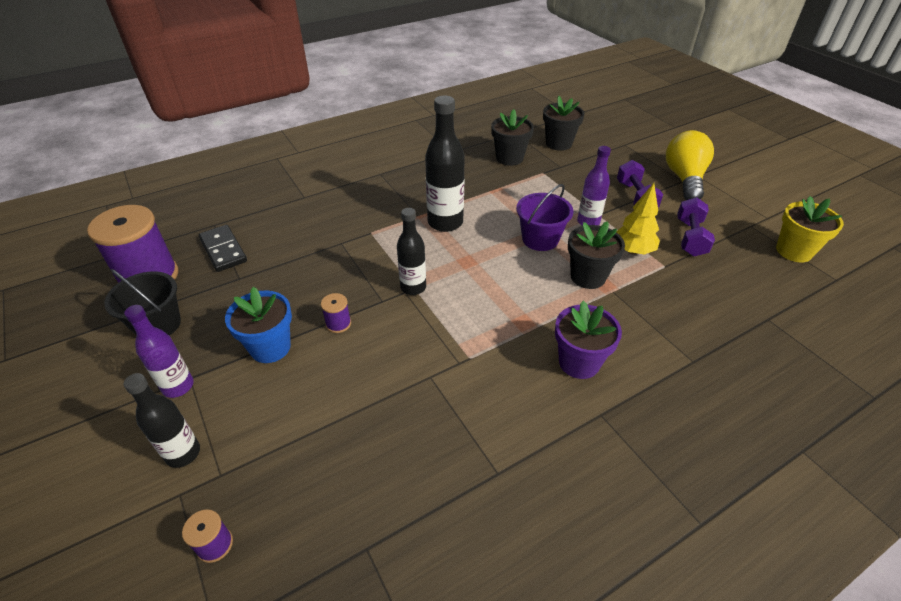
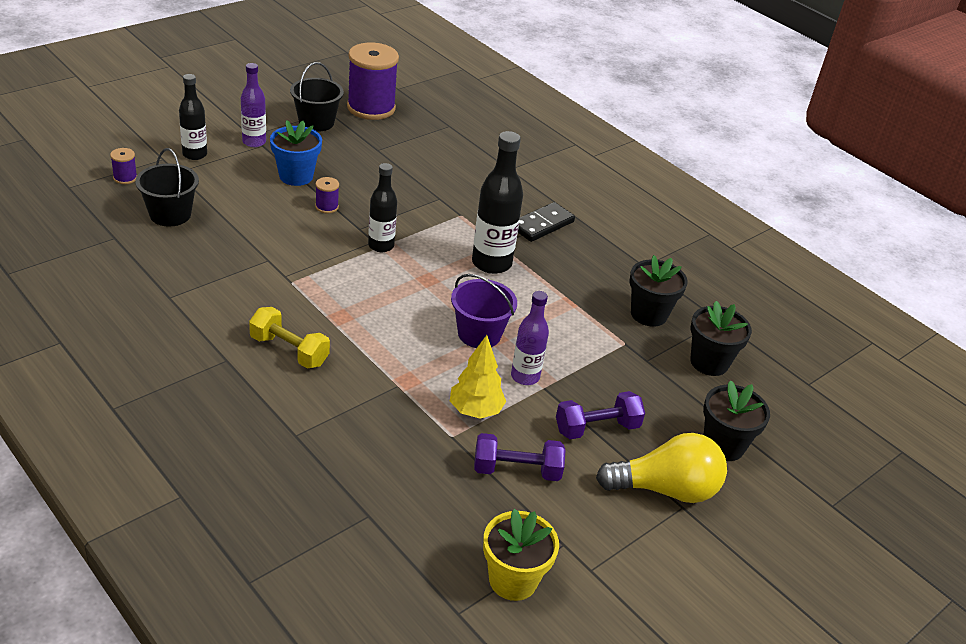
camera: 75 degrees right, 5 degrees down
(223, 250) = (413, 136): black domino -> black domino (542, 224)
(323, 479) = (170, 214): none -> black bucket
(579, 362) = (289, 351): purple flower pot -> yellow dumbbell
(588, 277) = (419, 367): black flower pot -> black flower pot (723, 445)

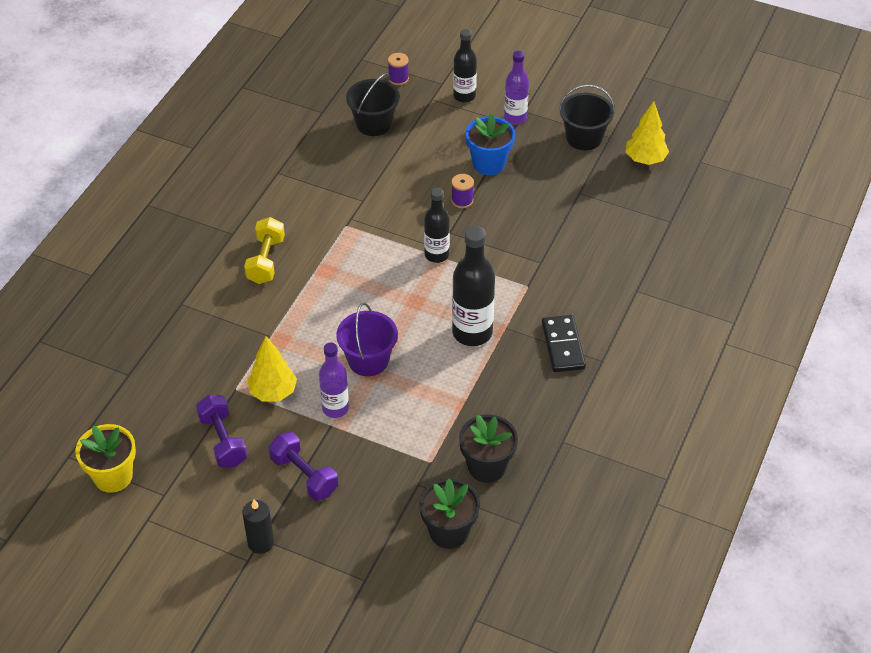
camera: 70 degrees right, 10 degrees up
(371, 108) = (645, 159): purple spool -> yellow tree
(542, 224) = (563, 346): black domino -> black domino turned 60 degrees clockwise
(665, 489) = (261, 543): yellow light bulb -> black candle
(723, 445) = (341, 570): black flower pot -> none

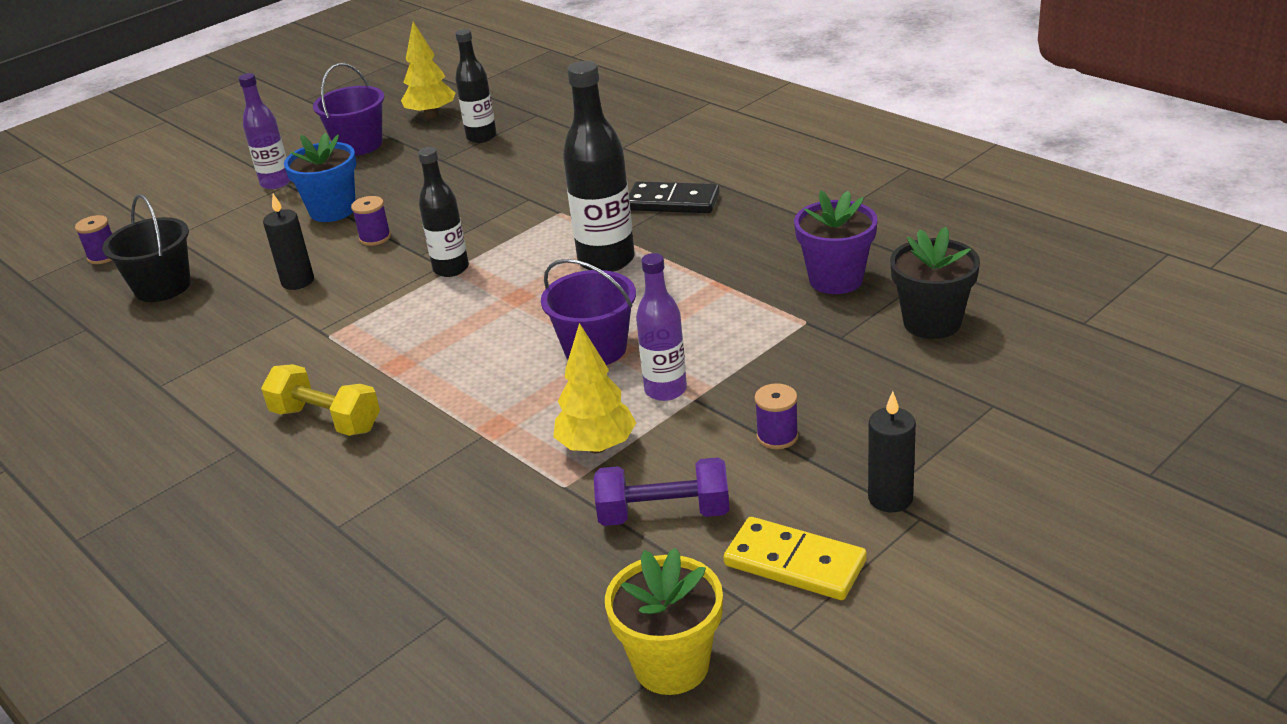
camera: 65 degrees left, 15 degrees down
(197, 510) = (795, 563): none -> yellow domino
(304, 475) = (777, 436): purple dumbbell -> purple spool
(399, 185) = (298, 281): none -> black candle
(464, 96) = (197, 212): black bottle -> black bottle (481, 137)
(487, 466) = (836, 279): black flower pot -> purple flower pot
(584, 138) = (359, 145): black bucket -> purple bucket

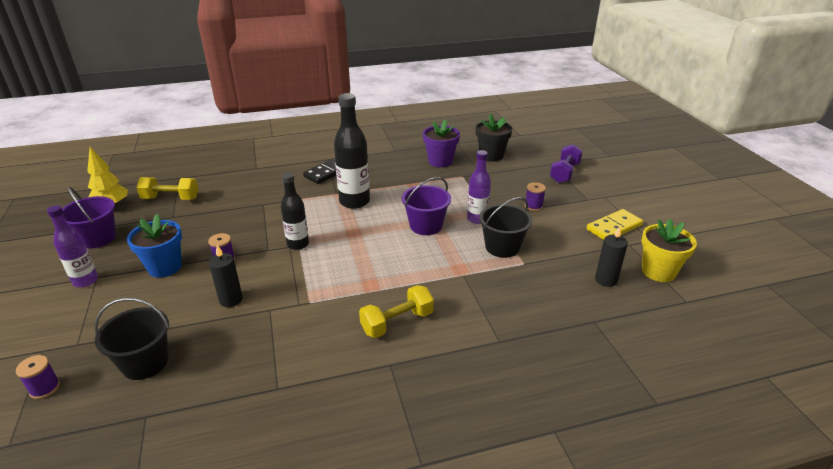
camera: 65 degrees left, 0 degrees up
(481, 137) = (171, 198): black bottle -> yellow dumbbell
(597, 446) = (502, 247): yellow tree -> black bucket
(664, 514) = (563, 245): purple dumbbell -> purple dumbbell (564, 173)
(890, 498) = (590, 198): black candle -> black candle (606, 280)

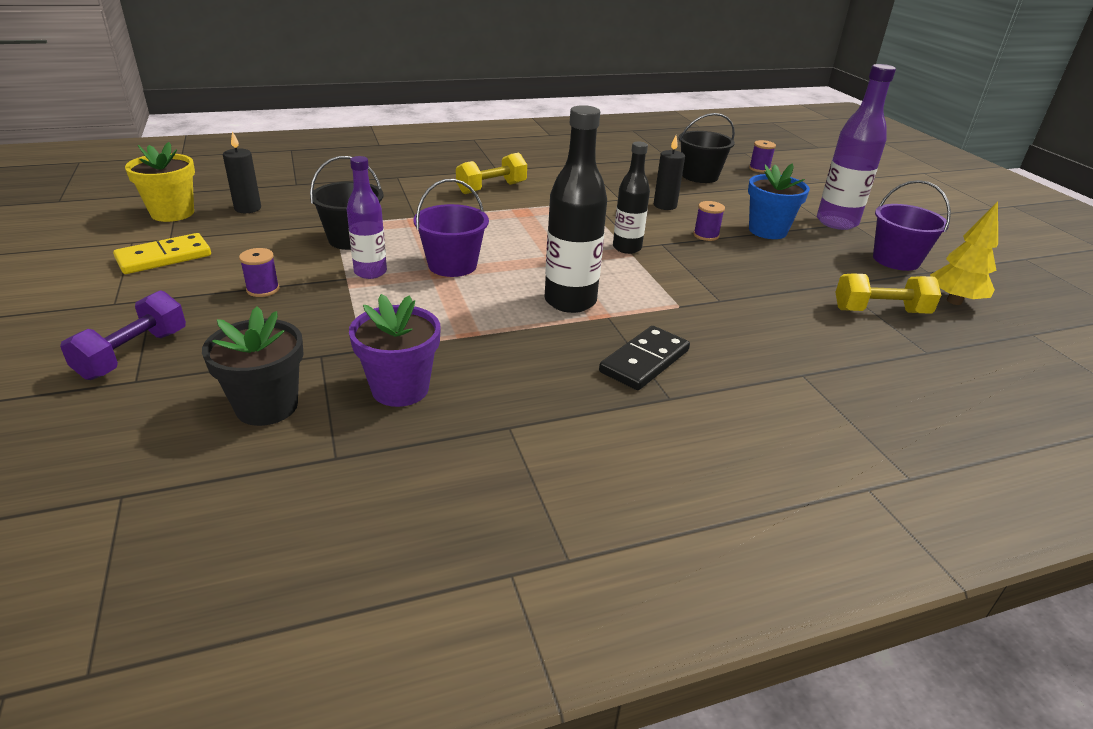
camera: 175 degrees right, 0 degrees up
(85, 281) = (836, 222): purple bottle -> purple bottle, size x1.56

